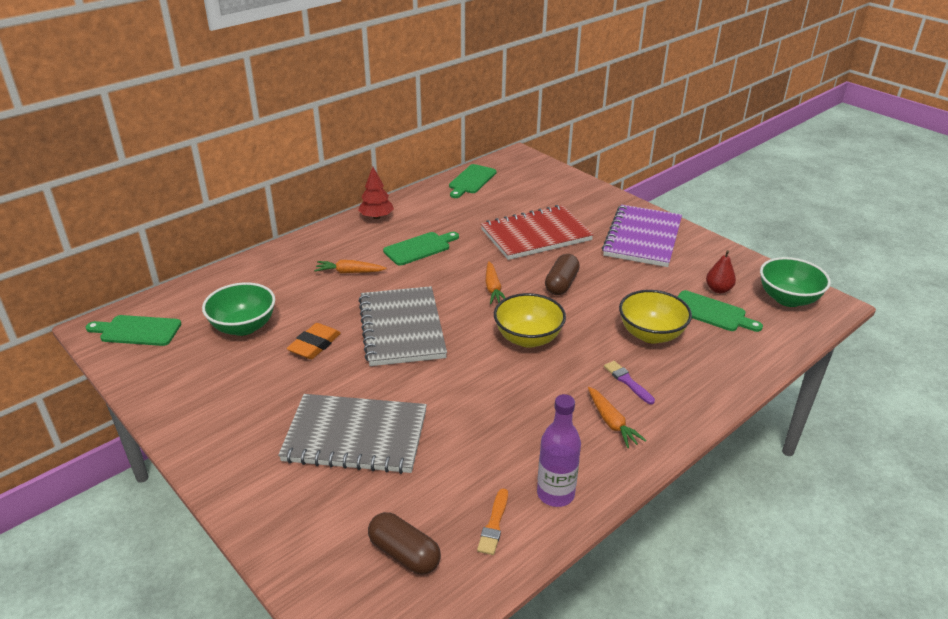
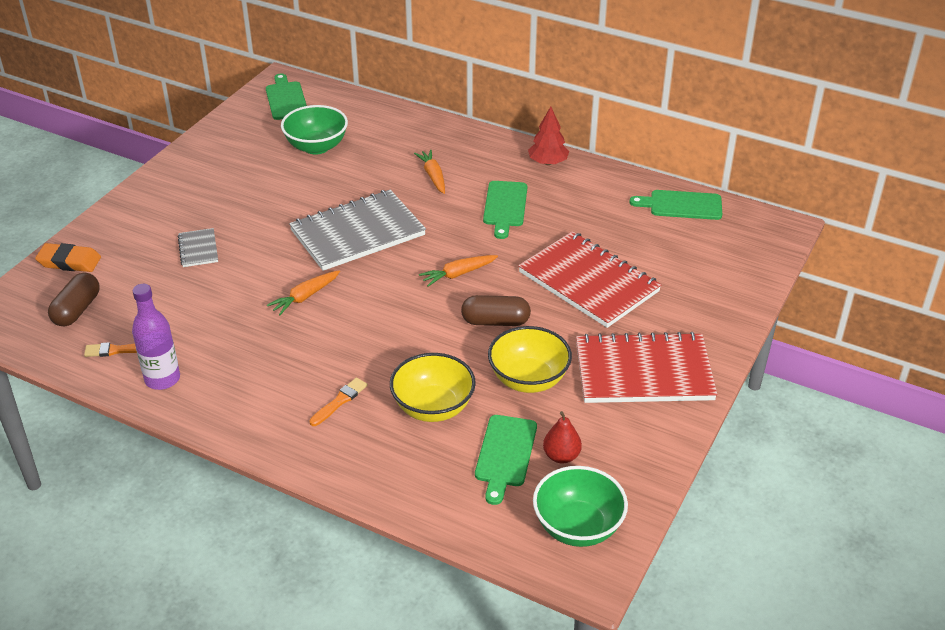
camera: 70 degrees right, 5 degrees up
(314, 345) = (309, 191): orange eraser -> orange eraser (69, 262)
(355, 436) = (198, 249): grey notebook -> grey notebook, size x0.45
(419, 248) = (505, 206): green cutting board -> green cutting board turned 60 degrees clockwise
(528, 338) = (381, 317): yellow bowl -> yellow bowl (528, 379)
(611, 422) = (270, 399): orange carrot -> orange carrot (305, 297)
(627, 381) = (339, 401): purple brush -> orange brush
(642, 238) = (643, 372): purple notebook -> red notebook

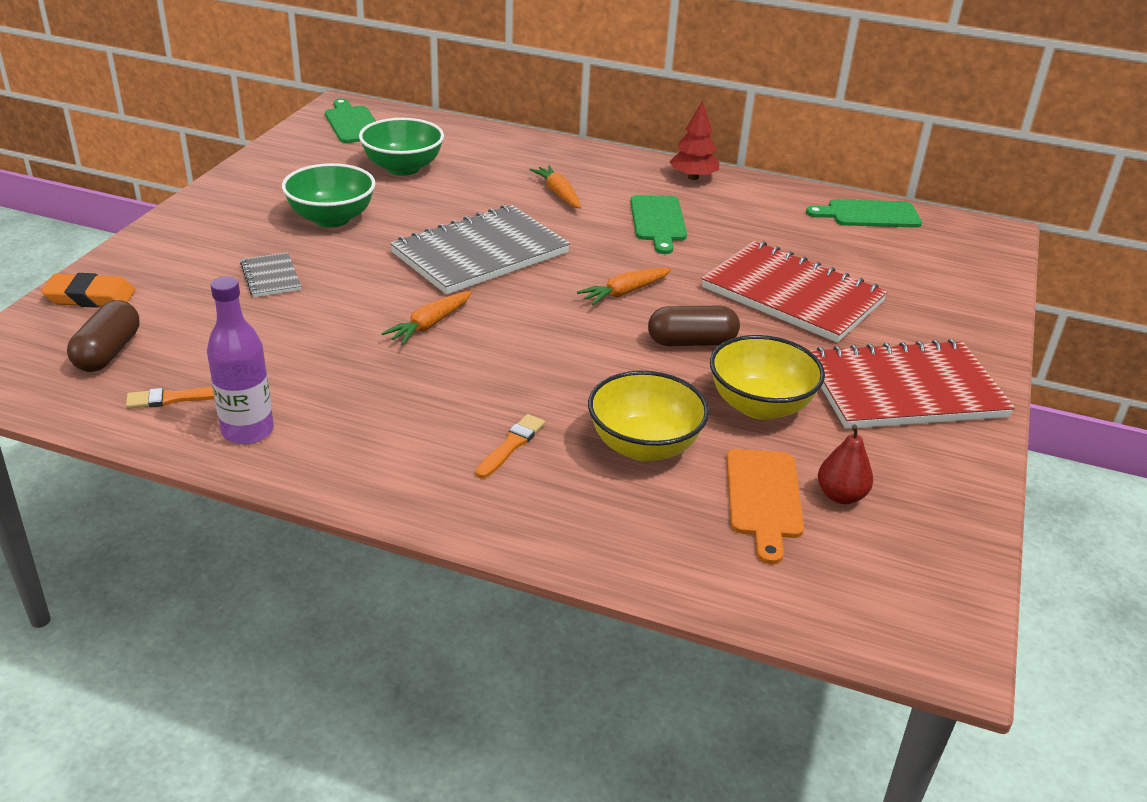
camera: 10 degrees left, 5 degrees down
(505, 454) = (764, 498): green cutting board -> orange cutting board
(578, 527) = (901, 585): green bowl -> green bowl (332, 219)

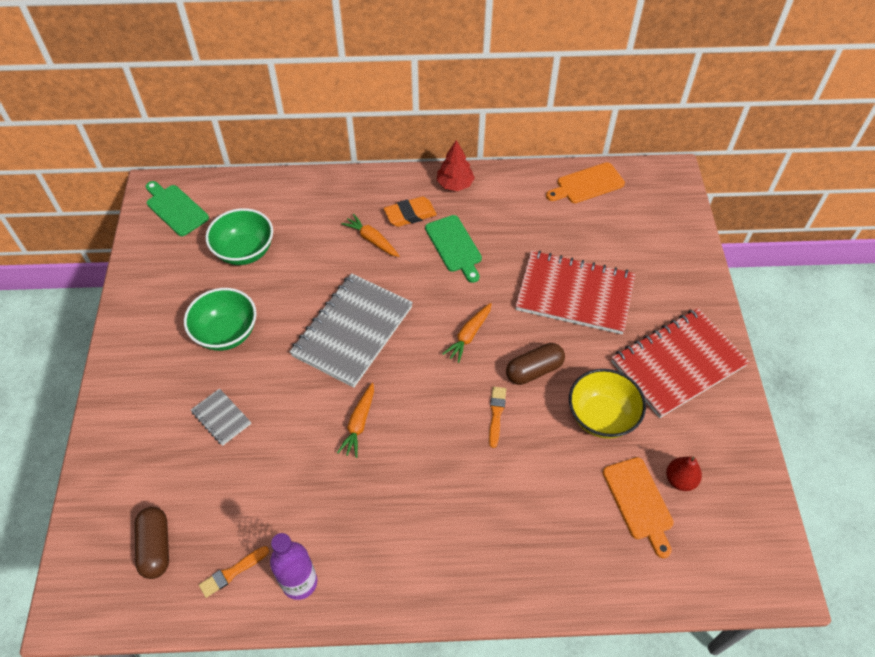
camera: 20 degrees left, 20 degrees up
(90, 297) = (104, 494): orange eraser -> orange eraser (410, 214)
(511, 445) = (472, 520): orange brush -> orange brush (496, 414)
(644, 446) = (551, 485): yellow bowl -> none
(869, 214) = (587, 184): green cutting board -> orange cutting board

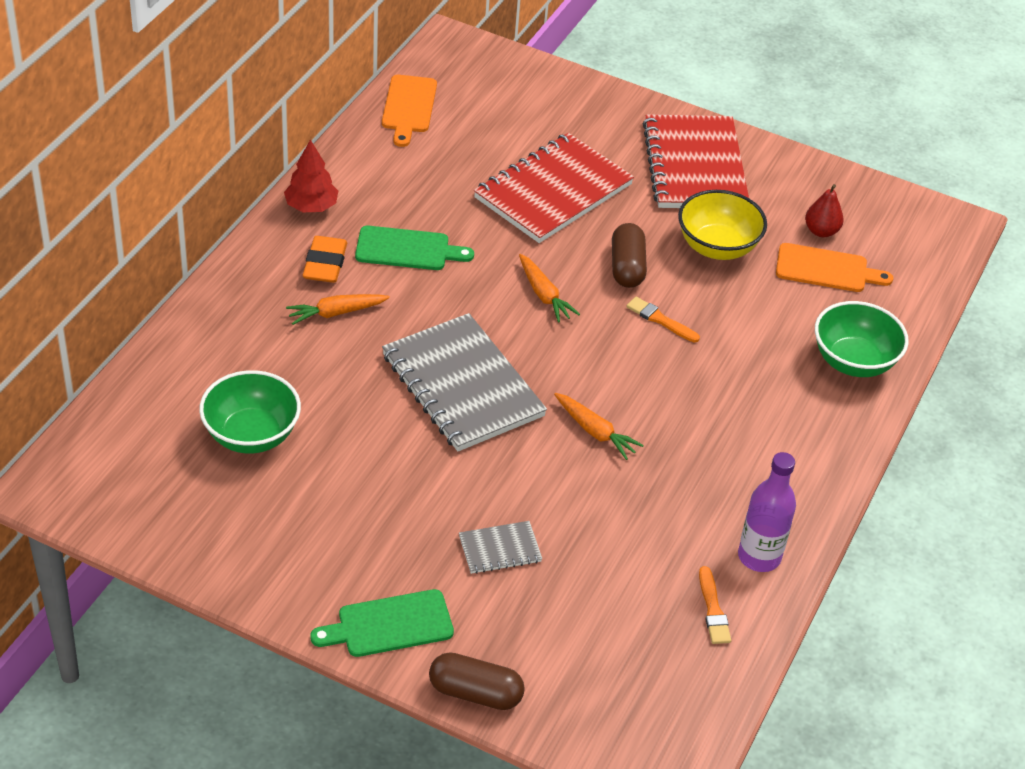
camera: 65 degrees left, 10 degrees down
(156, 547) = (638, 668): brown capsule -> brown capsule (475, 693)
(175, 208) = (108, 478): green cutting board -> green cutting board (389, 625)
(226, 333) = (374, 500): green bowl -> green bowl (853, 361)

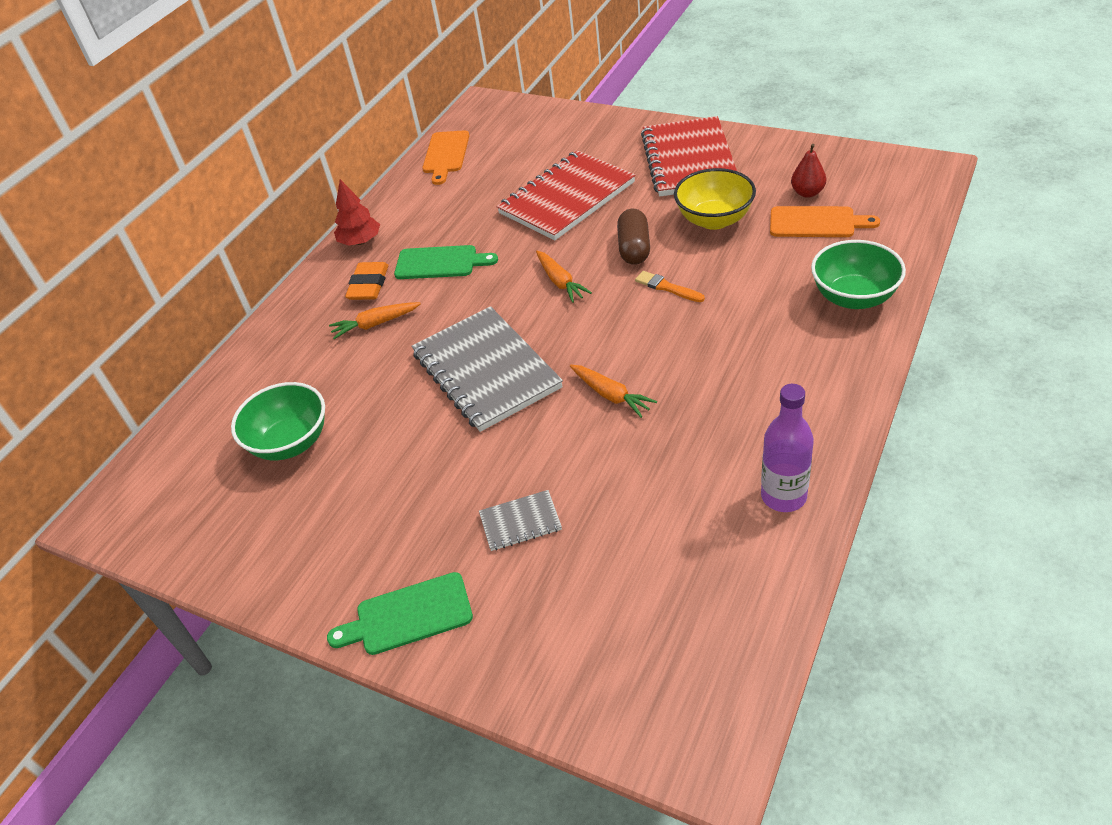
camera: 10 degrees right, 0 degrees up
(475, 693) = (494, 681): brown capsule -> none
(713, 609) = (741, 558): orange brush -> none

